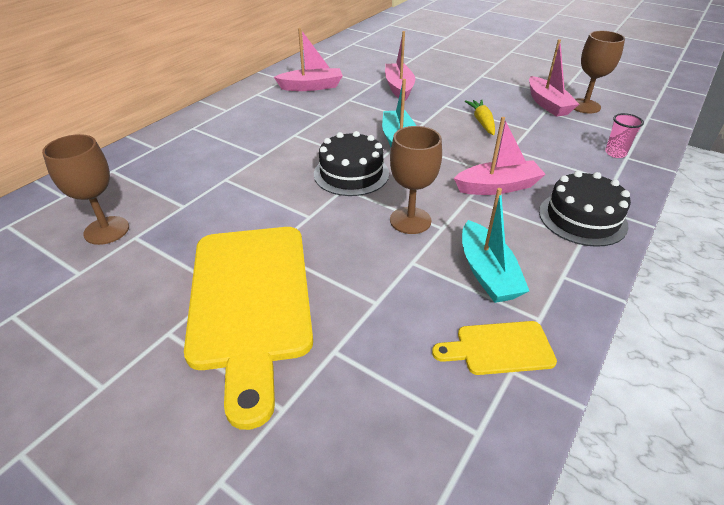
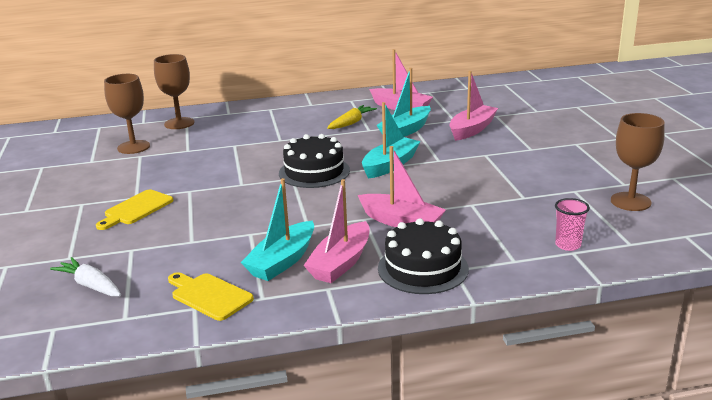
camera: 45 degrees right, 15 degrees down
(250, 301) = (136, 209): yellow cutting board -> yellow cutting board, size x0.45
(353, 106) = (405, 130): none -> turquoise boat
(373, 424) = (91, 285): none -> white carrot
(410, 220) = (296, 213): brown goblet -> brown goblet (179, 123)
(482, 122) = (490, 177): yellow carrot -> yellow carrot (351, 123)
(547, 104) = (591, 187): pink boat -> pink boat (341, 263)

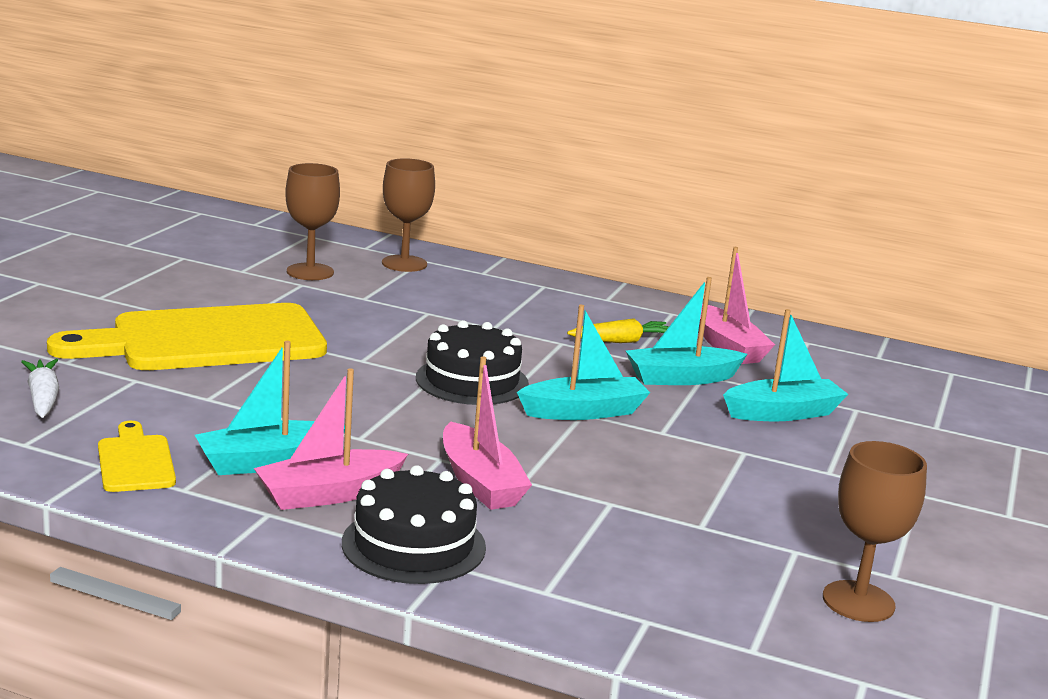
camera: 30 degrees right, 5 degrees down
(136, 209) = (206, 340): yellow cutting board -> yellow cutting board, size x2.23
(472, 129) = (783, 413): pink boat -> turquoise boat
(568, 245) = (655, 609): pink cup -> none

